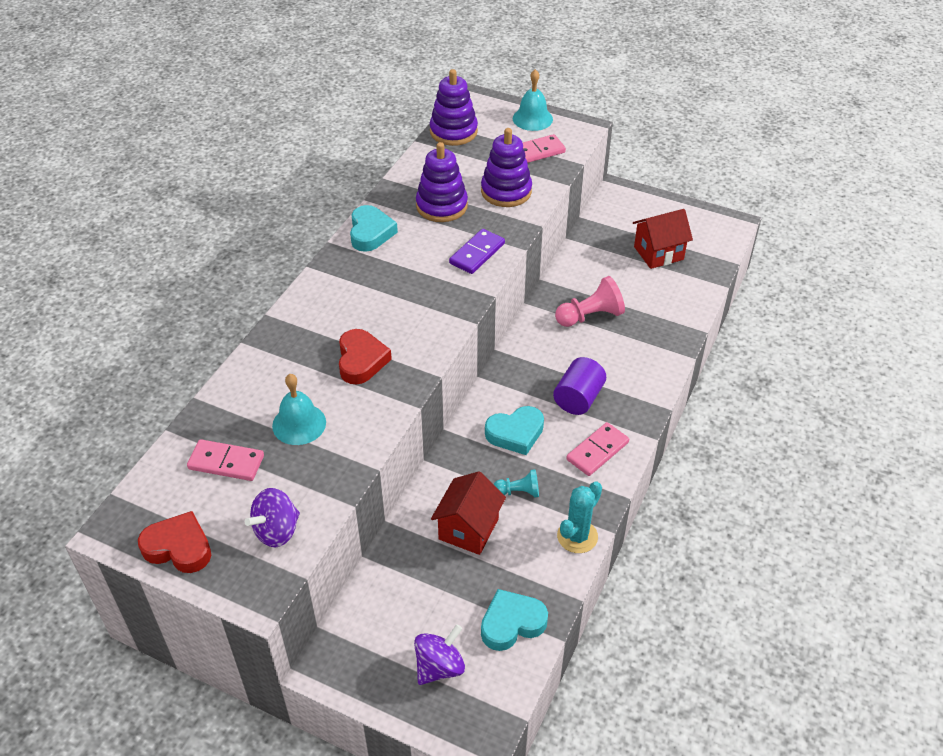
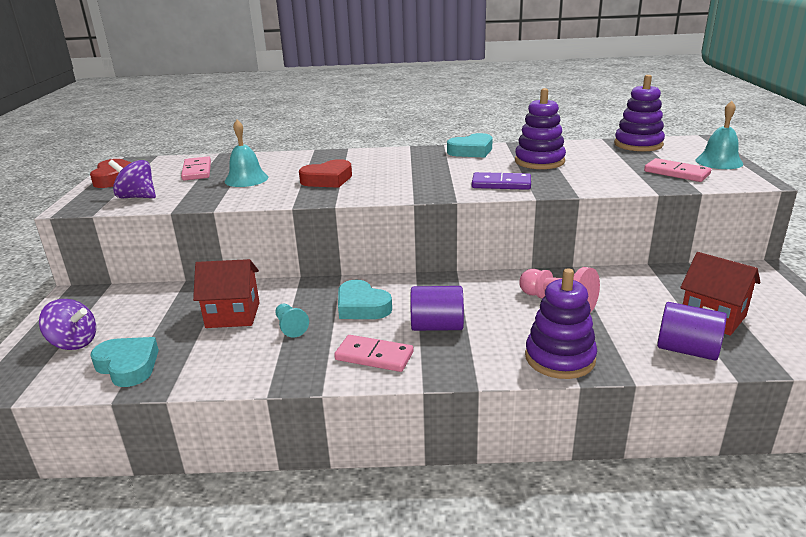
camera: 65 degrees right, 20 degrees down
(506, 191) = (599, 175): purple stacking toy -> purple stacking toy (560, 358)
(577, 536) = (250, 374): turquoise cactus -> none
(687, 288) = (687, 350): none -> purple cylinder

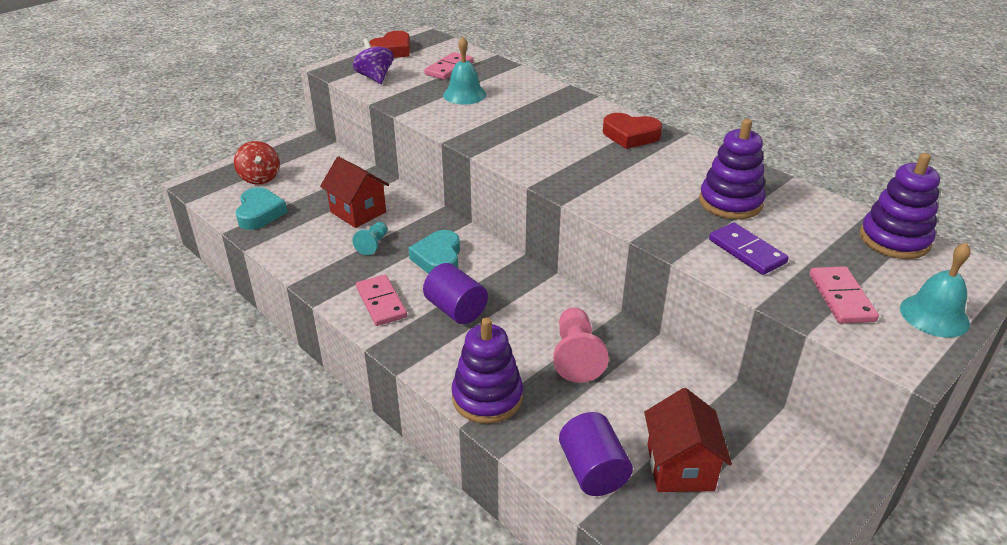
camera: 45 degrees right, 10 degrees up
(74, 343) = (260, 178): purple spinning top -> red spinning top
(327, 180) = (515, 126): red heart -> red heart (630, 135)
(471, 151) = (694, 155): turquoise heart -> none
(501, 184) = (636, 208): purple domino -> purple domino (747, 251)

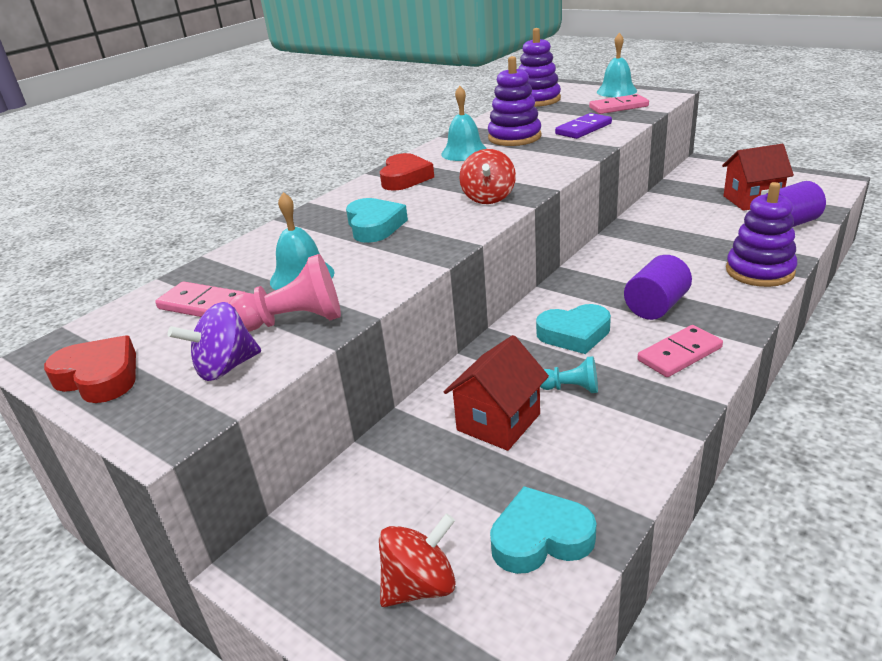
camera: 95 degrees left, 5 degrees down
(531, 119) = (374, 226): none -> turquoise heart
(559, 169) = (488, 198): none -> red spinning top
(576, 356) = (673, 243): pink pawn -> pink pawn (294, 321)
(690, 169) = (464, 152): none -> turquoise bell

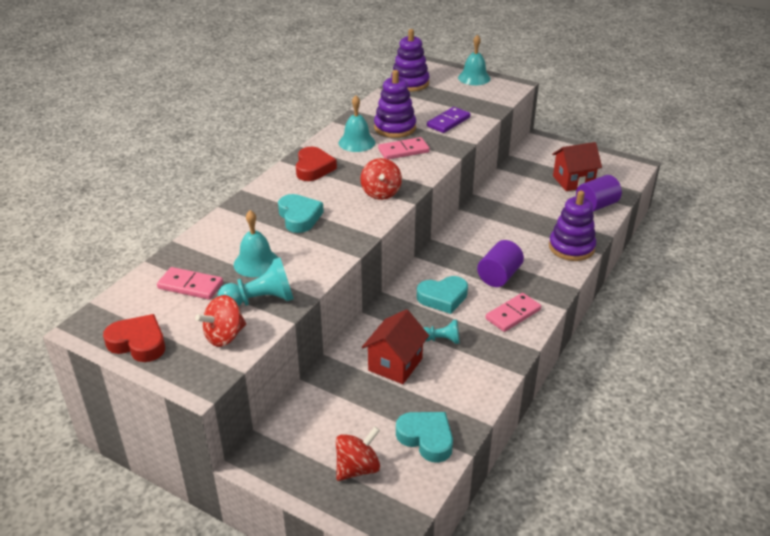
camera: 10 degrees left, 5 degrees up
(225, 368) = (224, 336): purple spinning top -> red spinning top
(294, 321) = (261, 300): pink pawn -> turquoise pawn
(540, 538) = (426, 438): turquoise heart -> turquoise heart turned 60 degrees clockwise
(618, 107) = (475, 98): pink domino -> pink domino (403, 151)

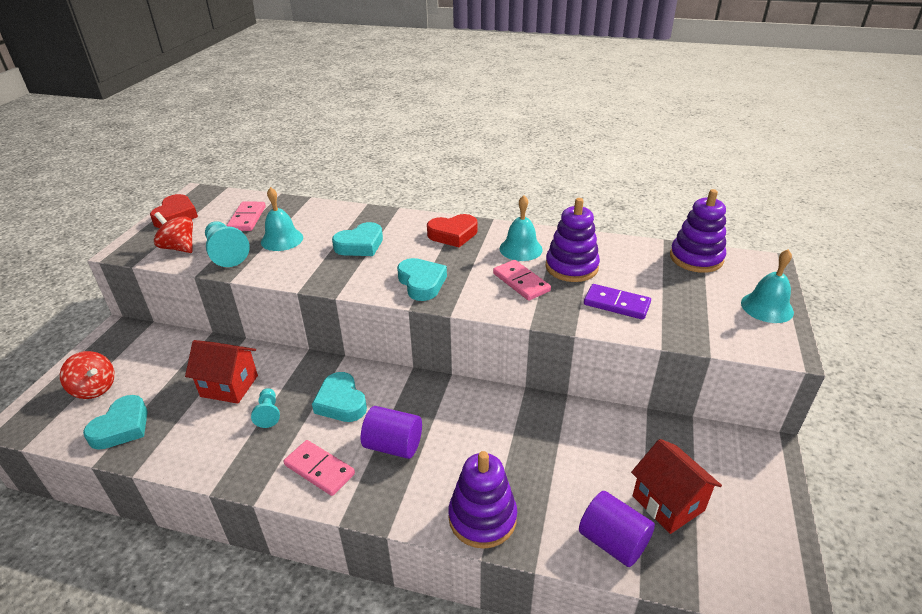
camera: 75 degrees right, 0 degrees up
(381, 193) = (421, 283): red spinning top -> turquoise heart

